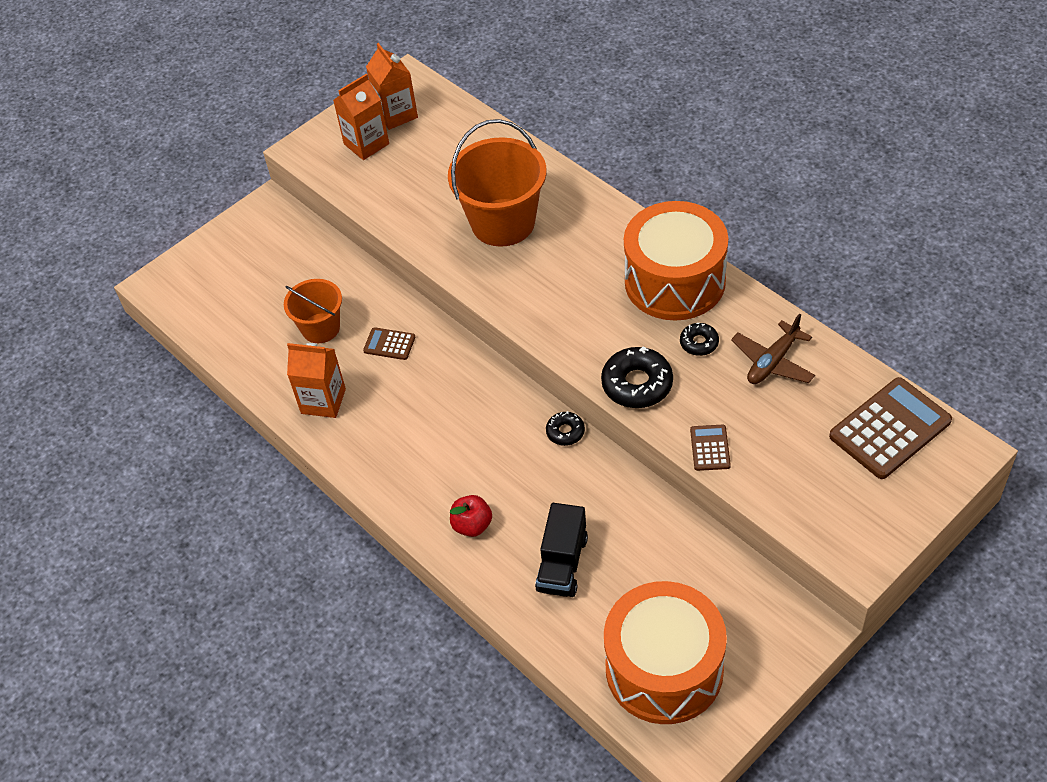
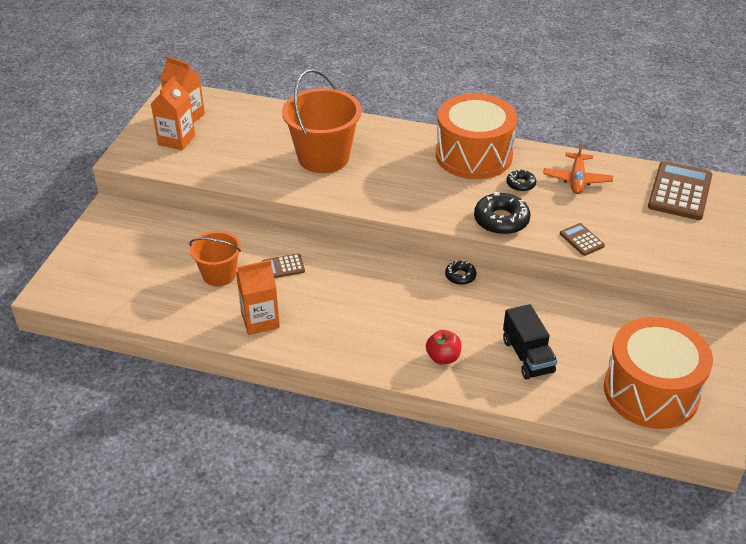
camera: 35 degrees left, 10 degrees down
(773, 362) = (577, 179): brown plane -> orange plane

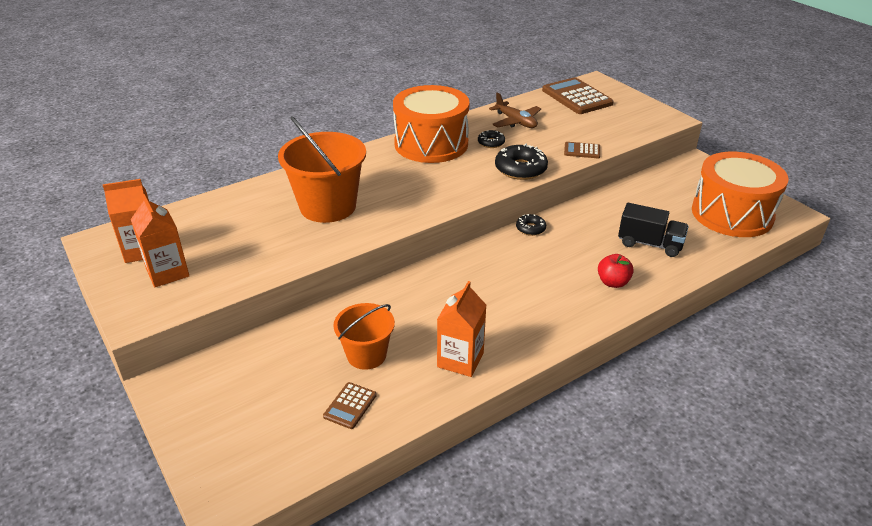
camera: 50 degrees left, 5 degrees down
(283, 267) = (407, 310): brown calculator -> brown calculator (350, 406)
(577, 179) = (516, 122): orange plane -> brown plane

